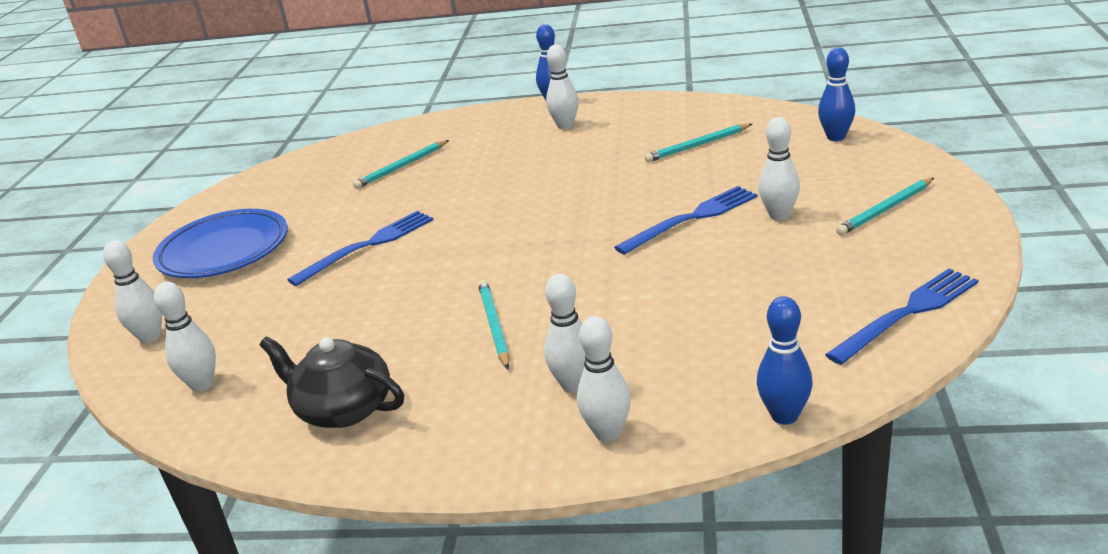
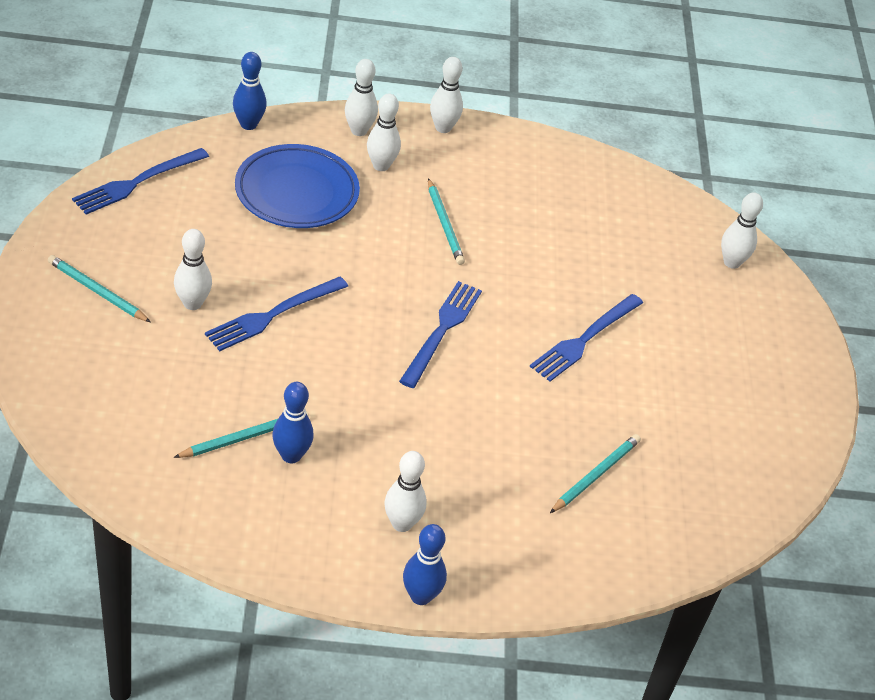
camera: 165 degrees right, 15 degrees up
(202, 384) = (656, 209): white bowling pin -> white bowling pin (443, 128)
(224, 251) = (733, 361): blue plate -> blue plate (296, 192)
(343, 408) = (539, 173): black teapot -> none
(515, 232) = (442, 331): none -> blue fork
(836, 137) = (89, 417): blue bowling pin -> blue bowling pin (291, 455)
(885, 209) = (97, 291): turquoise pencil -> turquoise pencil turned 105 degrees counterclockwise

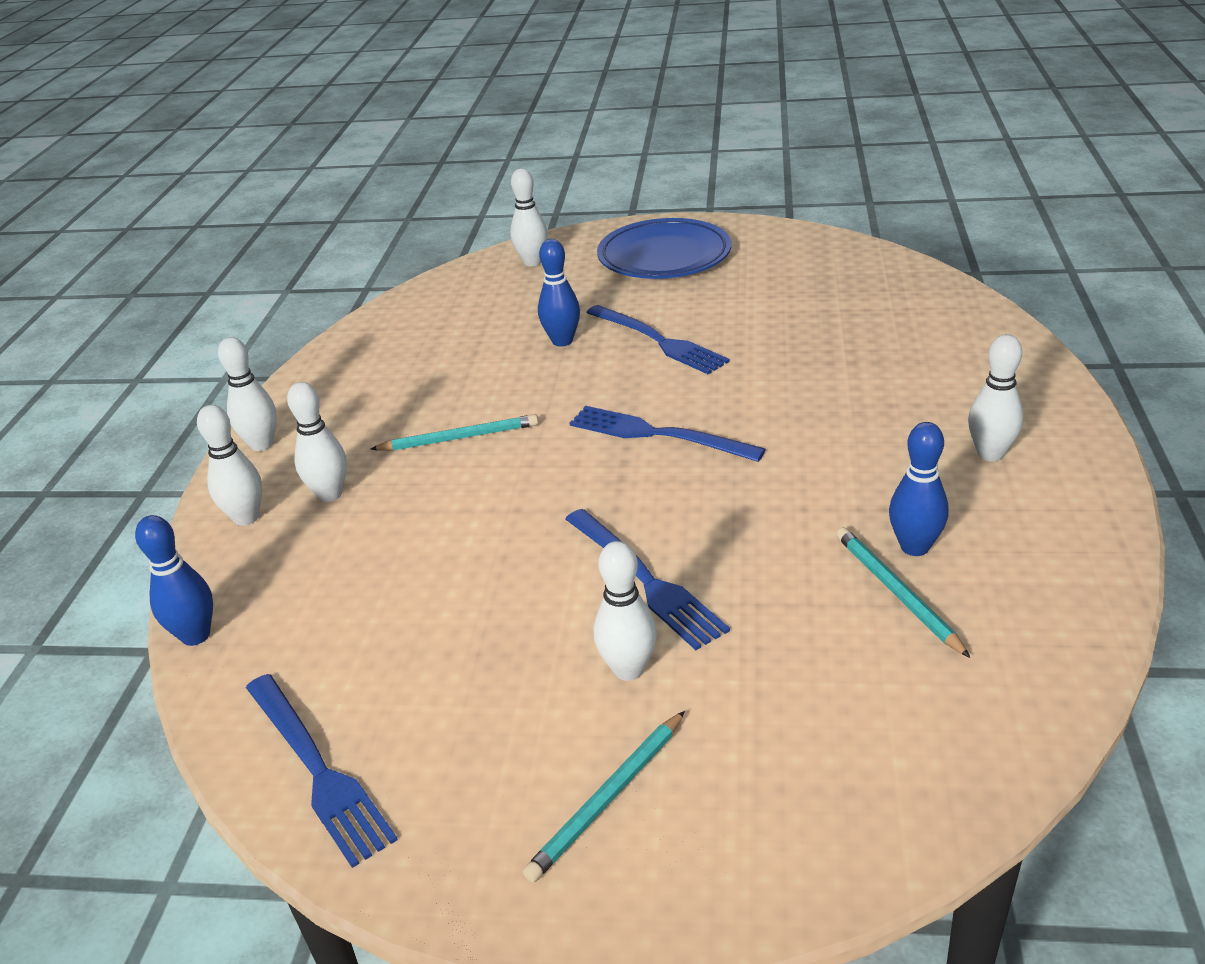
camera: 75 degrees left, 10 degrees down
(296, 192) = (376, 572): blue plate -> blue plate (664, 257)
(420, 596) = (1093, 437): blue bowling pin -> blue bowling pin (562, 341)
(596, 475) = (861, 334): turquoise pencil -> none

